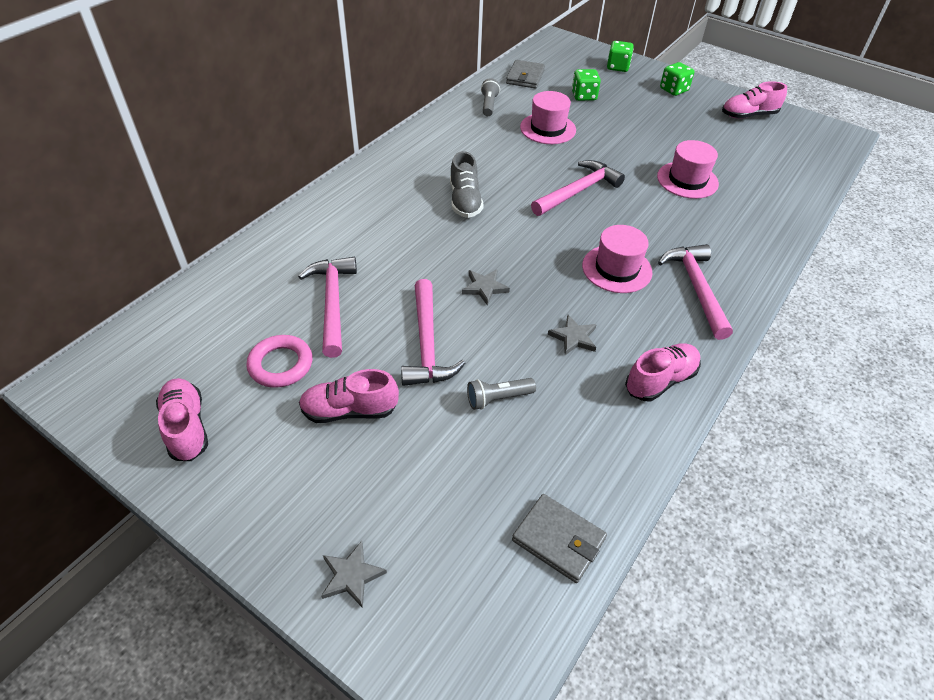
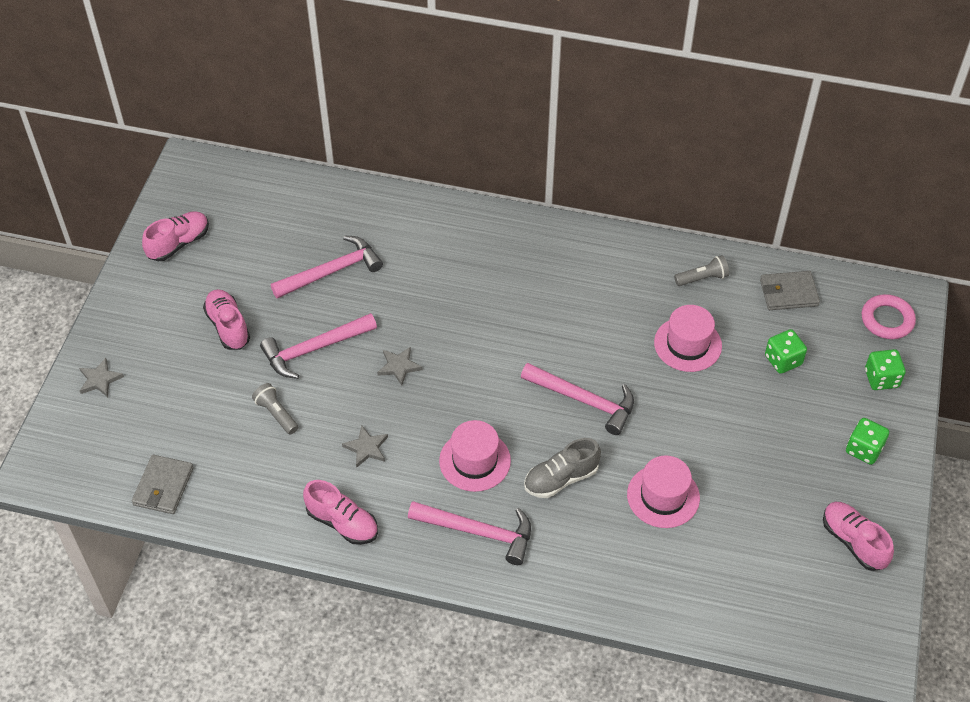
camera: 70 degrees right, 5 degrees up
(281, 364) = (254, 268): pink ring -> pink ring (887, 320)
(465, 201) = (515, 313): grey shoe -> grey shoe (561, 478)
(696, 288) = (478, 532): pink hammer -> pink hammer turned 45 degrees clockwise

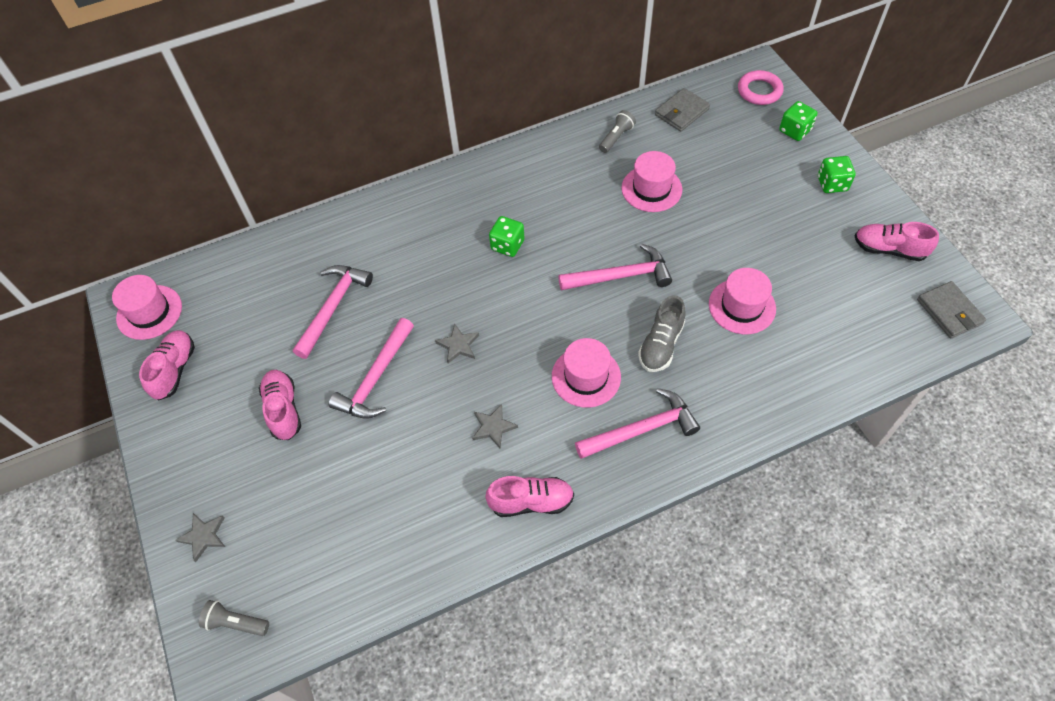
camera: 35 degrees left, 5 degrees up
(163, 486) = (349, 587): grey wallet -> grey wallet (949, 312)
(197, 186) = (149, 312): none -> pink hat
(228, 326) = (283, 410): pink shoe -> pink shoe turned 45 degrees clockwise
(276, 414) = (392, 453): grey flashlight -> grey flashlight (236, 622)
(783, 360) = (723, 159): green dice -> green dice (507, 245)

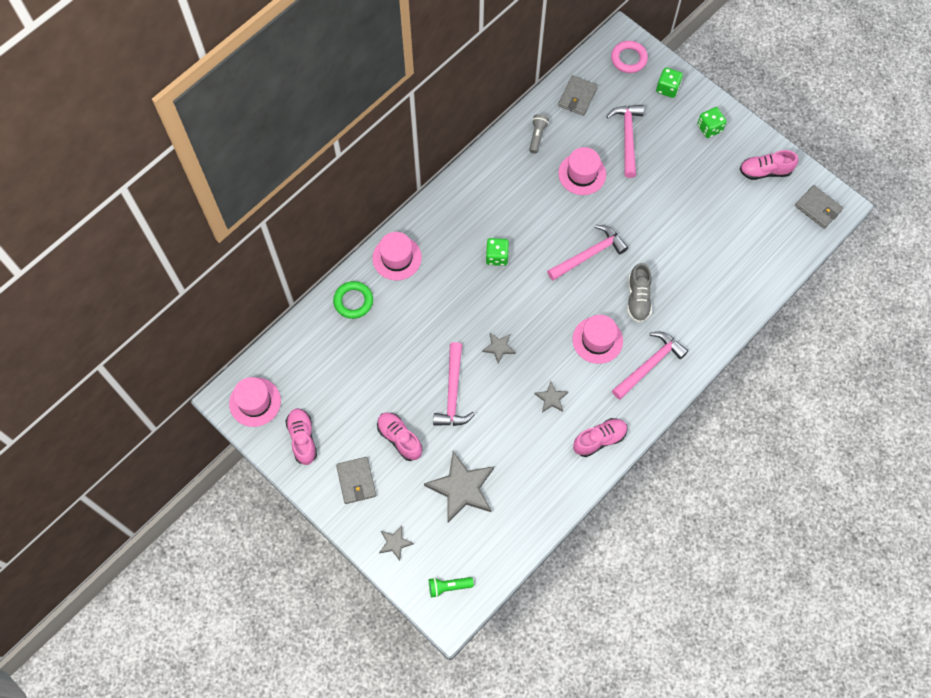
camera: 25 degrees left, 10 degrees up
(204, 441) = (356, 481): none -> grey wallet
(236, 622) = (448, 586): grey flashlight -> green flashlight
(319, 242) = (353, 301): none -> green ring
(323, 498) = (461, 488): none -> grey star
(333, 307) = (393, 350): pink hammer -> pink hammer (627, 137)
(742, 306) = (681, 250): pink hat -> pink hat (397, 258)

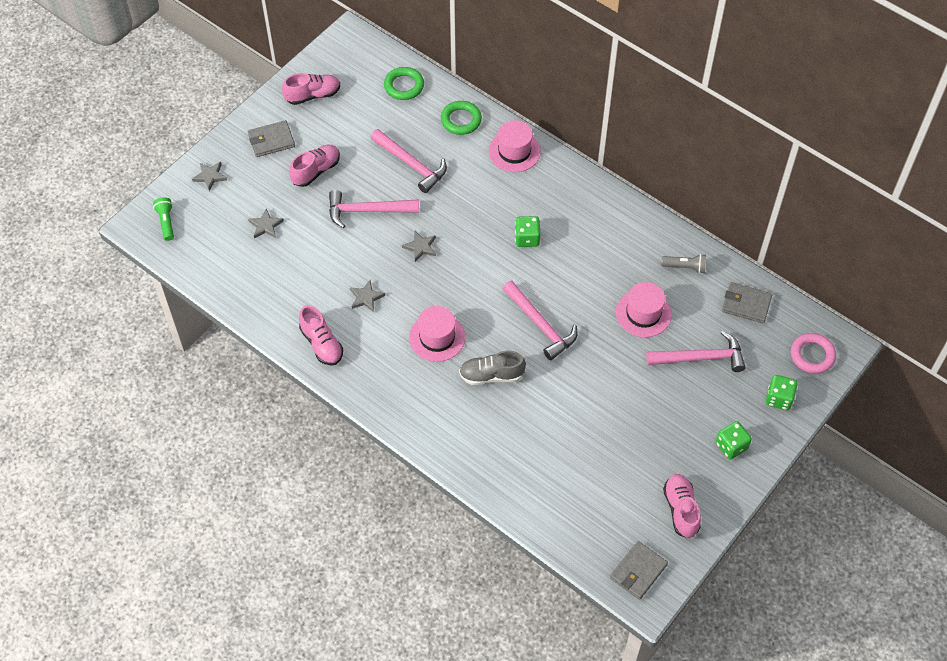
camera: 85 degrees right, 10 degrees down
(255, 402) = (348, 56): pink hat -> none
(303, 350) = (404, 86): none -> green ring
(461, 488) = (265, 226): grey star -> grey star, size x0.48
(650, 365) = (411, 389): pink hammer -> pink hammer (411, 164)

